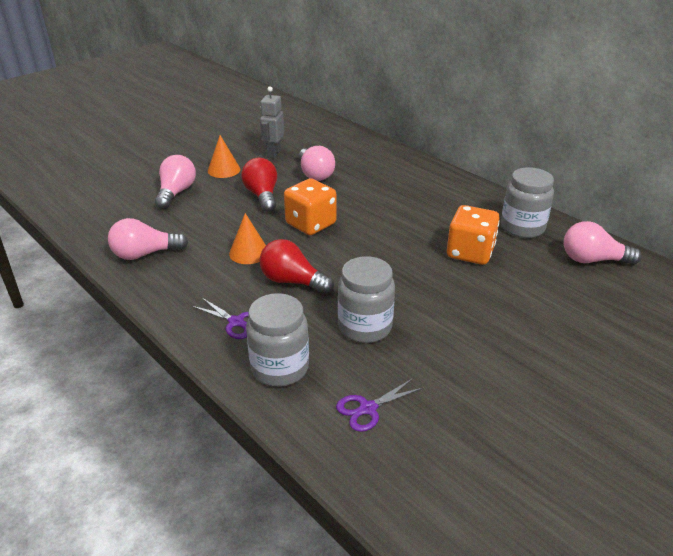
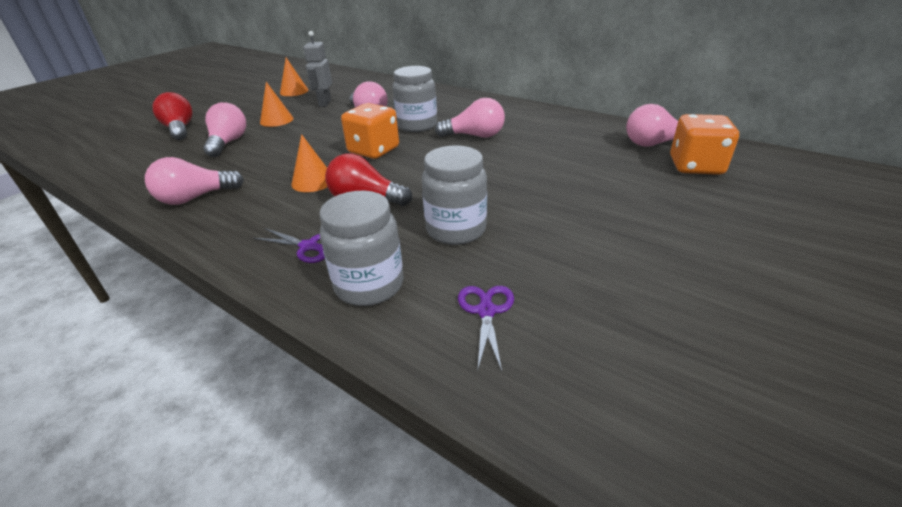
camera: 10 degrees left, 0 degrees up
(245, 131) = (294, 91): none -> orange cone
(262, 196) = (319, 135): red light bulb -> red light bulb (180, 129)
(368, 408) = (486, 311): purple scissors -> purple scissors turned 135 degrees clockwise
(413, 221) = (475, 136): none -> pink light bulb
(470, 253) = (539, 153): orange dice -> orange dice (695, 166)
(522, 228) = (578, 128): grey jar -> grey jar (417, 125)

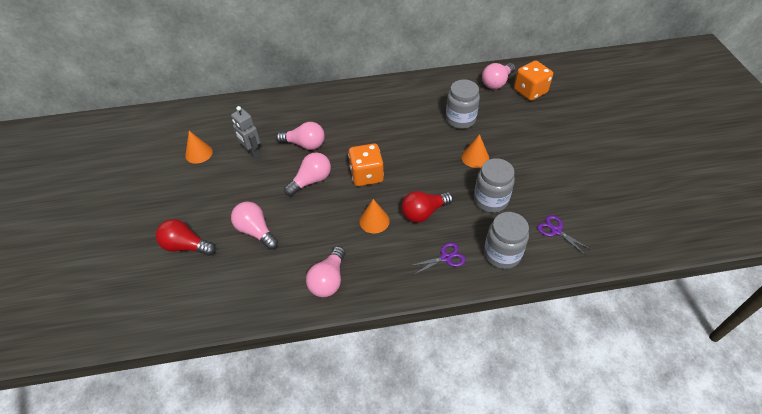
camera: 45 degrees left, 15 degrees up
(276, 120) = (248, 190): orange cone -> orange cone (475, 157)
(417, 125) = (356, 138): grey jar -> grey jar (460, 119)
(475, 136) = (404, 127): pink light bulb -> pink light bulb (311, 181)

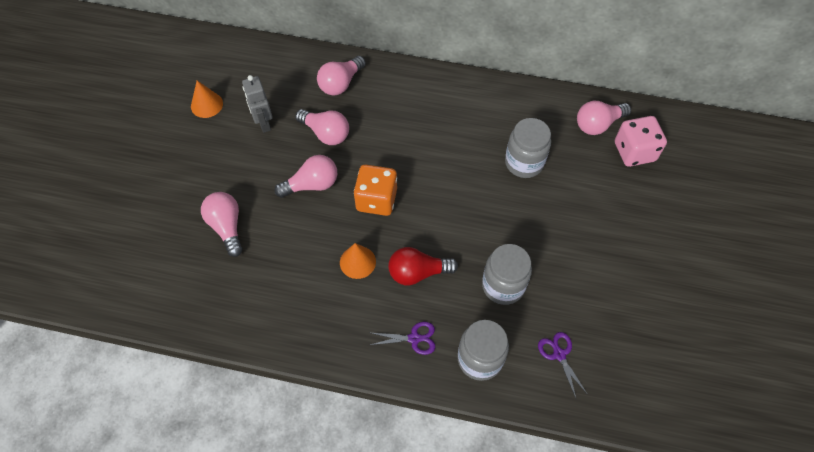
camera: 20 degrees right, 10 degrees up
(186, 246) = (150, 218): red light bulb -> none
(328, 280) = (276, 315): pink light bulb -> pink light bulb (341, 83)
(475, 157) = (514, 222): orange cone -> none
(530, 91) = (634, 152): orange dice -> pink dice

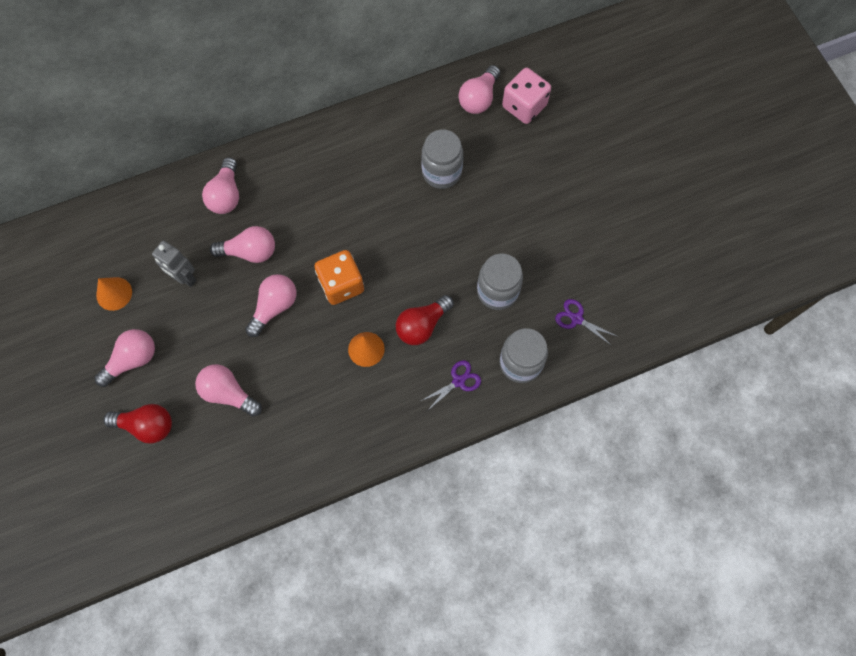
camera: 35 degrees left, 10 degrees up
(151, 212) = (147, 426): none -> red light bulb
(180, 158) = (132, 360): none -> pink light bulb

